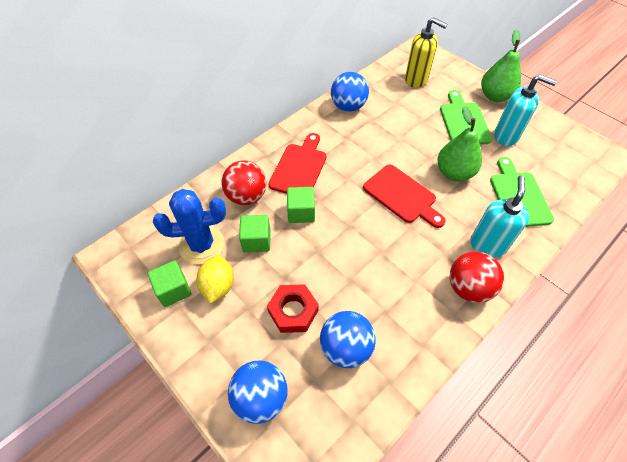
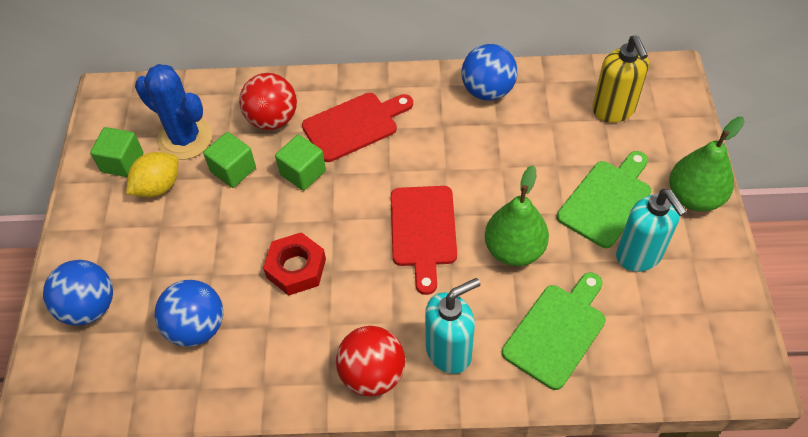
camera: 45 degrees right, 0 degrees up
(293, 311) = (191, 259): red nut -> red nut (296, 268)

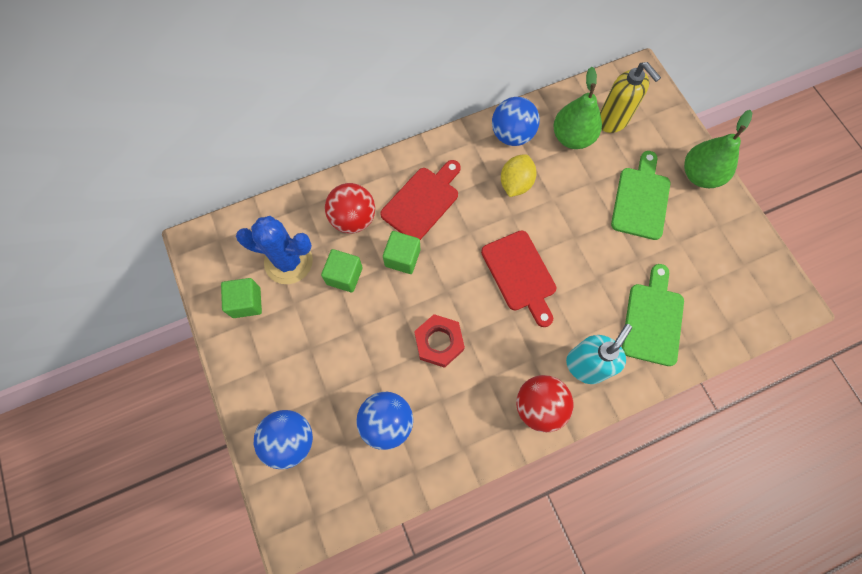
camera: 25 degrees left, 15 degrees up
(158, 187) = (289, 313): yellow lemon -> yellow lemon (515, 183)
(514, 250) = (593, 265): green pear -> green pear (572, 137)
(639, 255) = (682, 237): turquoise soap dispenser -> none

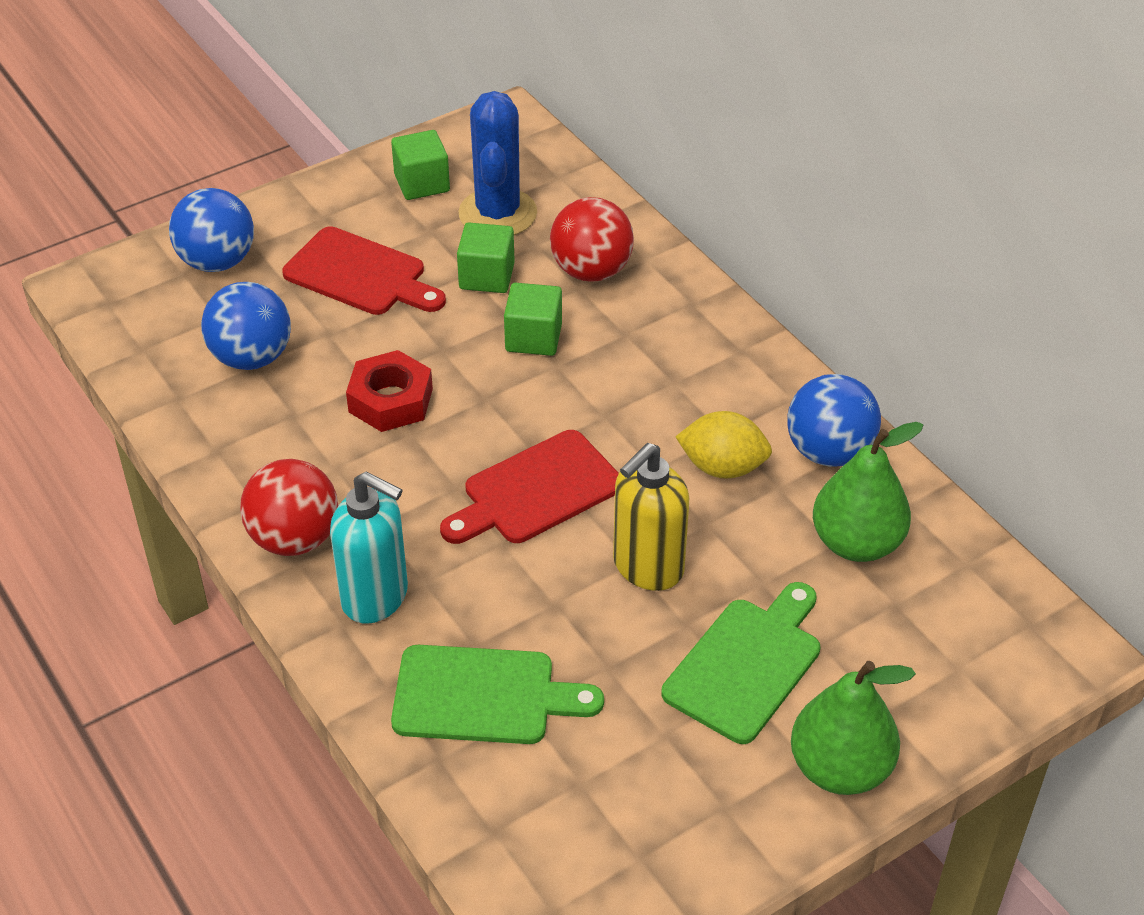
camera: 80 degrees right, 25 degrees down
(422, 201) = (648, 348): red cutting board -> red cutting board (360, 274)
(613, 121) = (923, 607): yellow soap dispenser -> yellow soap dispenser (647, 567)
(641, 199) = (746, 664): green cutting board -> green cutting board turned 60 degrees counterclockwise

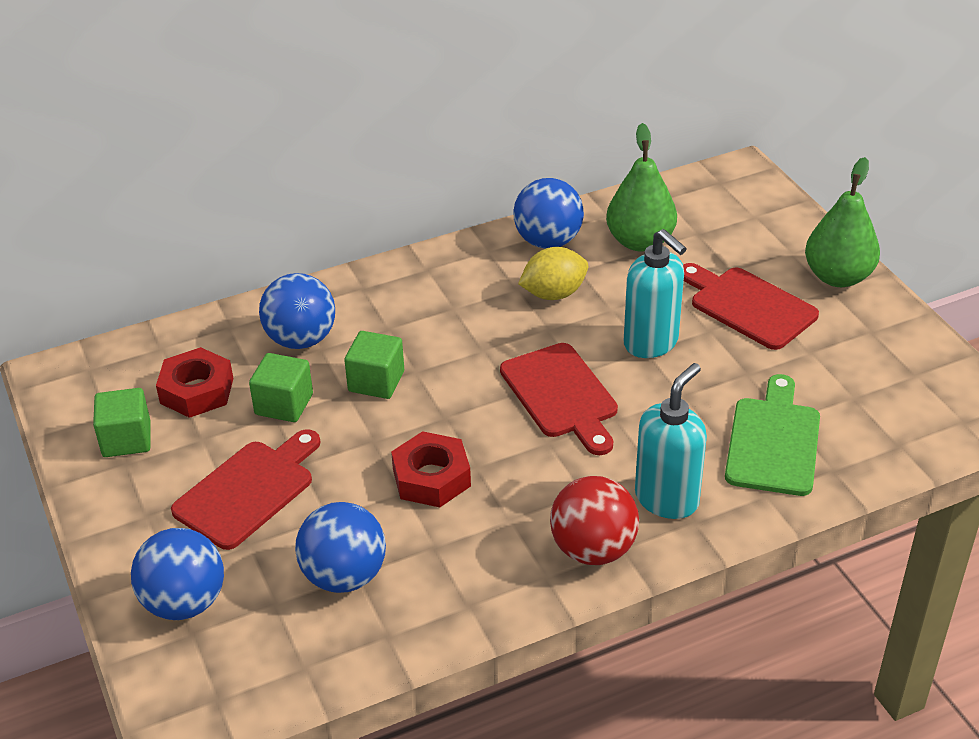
camera: 80 degrees left, 5 degrees down
(498, 213) = (197, 391): blue cactus -> red nut
(591, 271) = (301, 339): red ball -> blue ball
(647, 567) = (651, 343): yellow soap dispenser -> turquoise soap dispenser
(722, 467) = (553, 294): yellow lemon -> yellow lemon turned 45 degrees clockwise
(746, 664) = (748, 306): green cutting board -> red cutting board

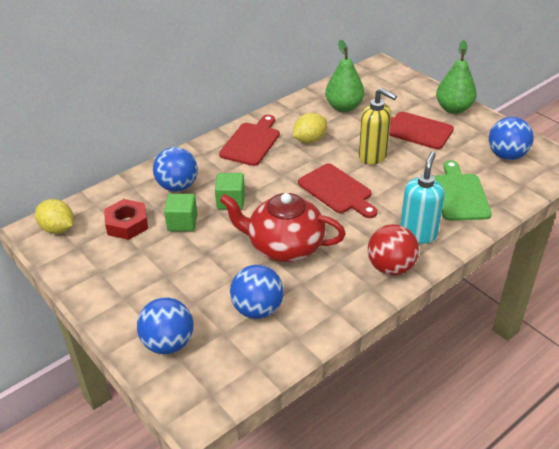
camera: 15 degrees left, 0 degrees up
(89, 379) = (58, 229): none -> yellow lemon
(126, 439) = (95, 258): green cube -> none
(248, 490) = (181, 273): red cutting board -> red cutting board (251, 142)
(431, 478) = (284, 246): red nut -> red teapot
(548, 241) = (294, 114): blue ball -> blue ball (506, 155)
(651, 343) = (373, 156): turquoise soap dispenser -> yellow soap dispenser

